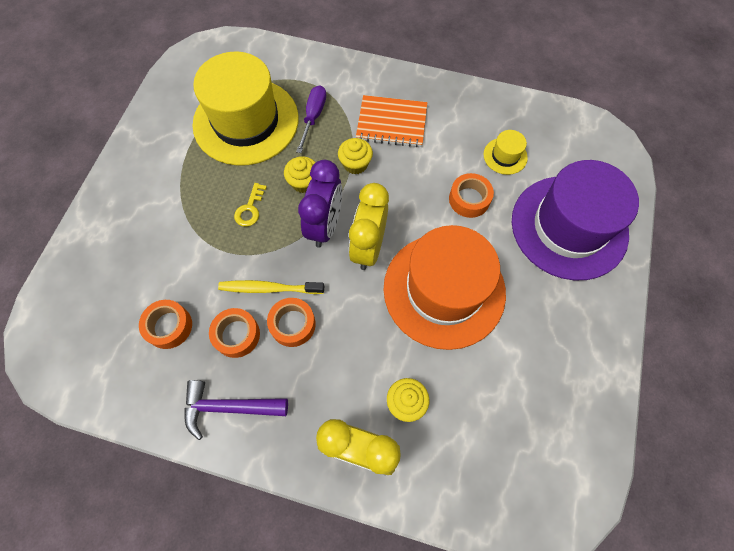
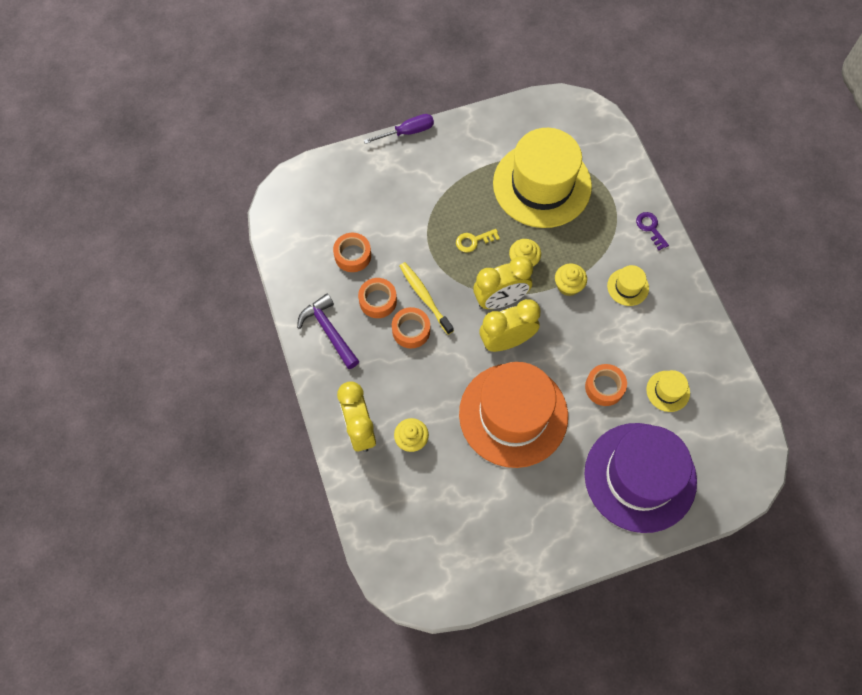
camera: 55 degrees right, 0 degrees up
(313, 117) = (585, 228): purple screwdriver -> purple screwdriver (407, 132)
(325, 225) = (500, 300): purple clock -> yellow clock
(353, 74) = (650, 228): none -> purple key
(391, 123) = (628, 287): orange notebook -> yellow hat

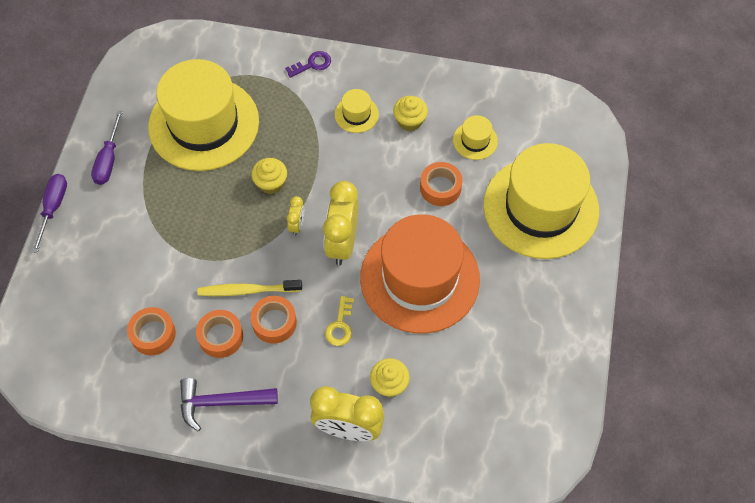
camera: 60 degrees left, 5 degrees down
(468, 142) = (108, 160): none -> purple screwdriver
(473, 241) = (219, 214): yellow key -> yellow key (340, 325)
(500, 300) = (297, 225): yellow clock -> yellow clock, size x0.48
(568, 286) = (322, 160): yellow cupcake -> yellow cupcake (409, 121)
(640, 477) = (540, 207): purple hat -> yellow hat
(650, 228) = (312, 64): purple key -> purple key turned 150 degrees clockwise

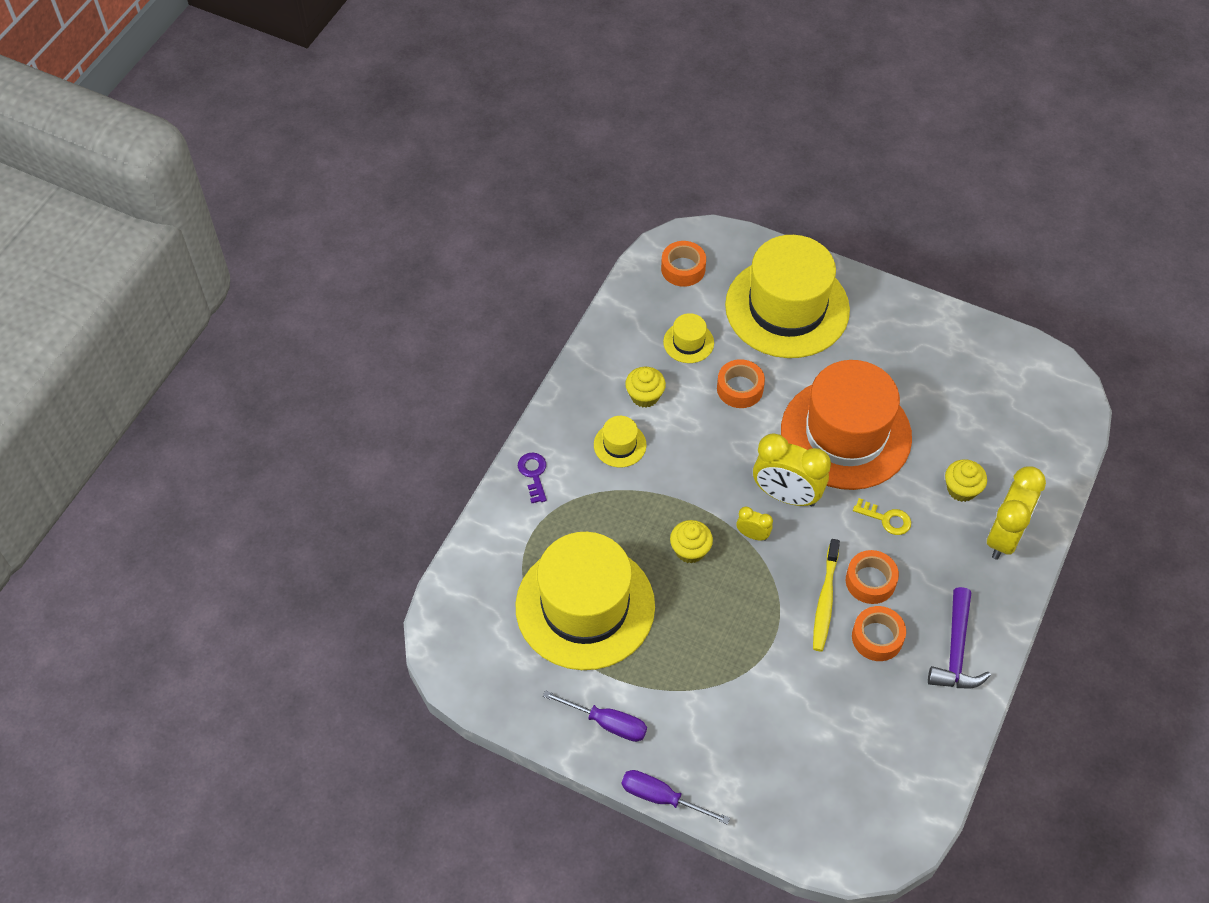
camera: 75 degrees left, 5 degrees down
(153, 334) = (860, 707): orange tape -> orange tape (683, 268)

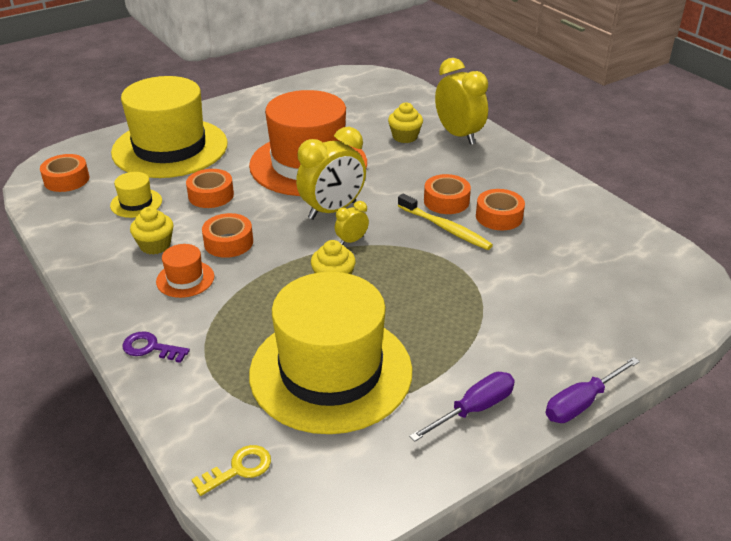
camera: 60 degrees left, 20 degrees down
(620, 445) = (185, 279): yellow hat -> orange hat
(685, 444) = (228, 242): none -> orange tape
(886, 519) = (399, 174): yellow key -> yellow key (239, 469)
(956, 651) = (537, 187): purple hammer -> none

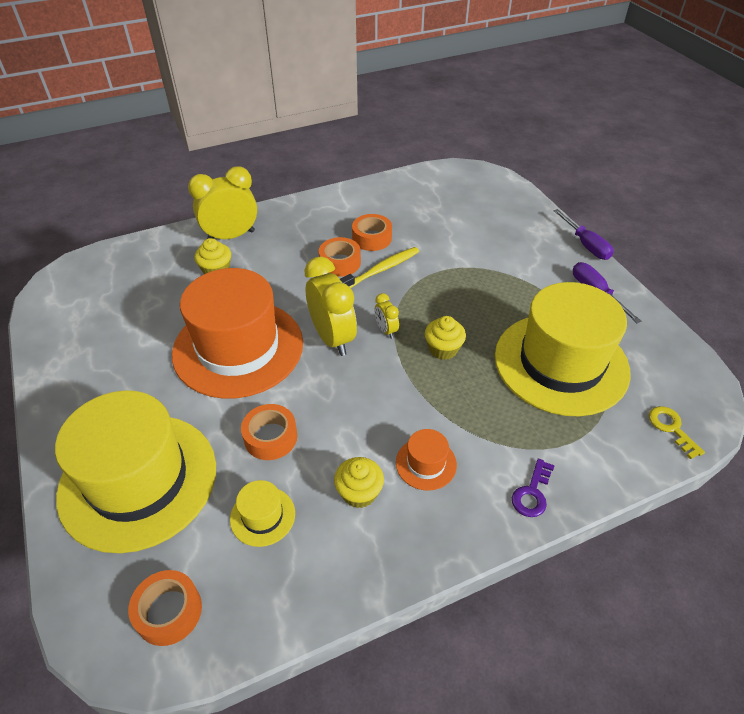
camera: 80 degrees left, 10 degrees up
(228, 242) = (368, 424): orange tape -> none

